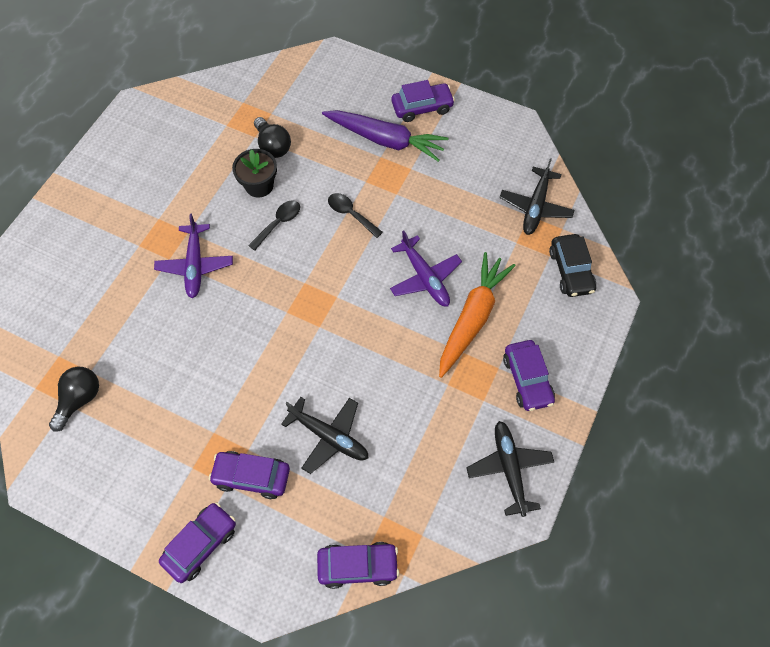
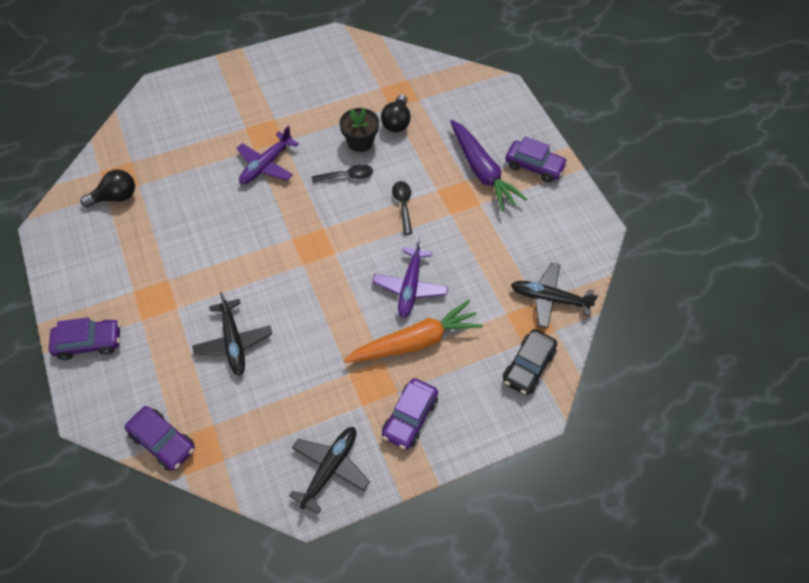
camera: 40 degrees right, 5 degrees down
(251, 477) = (160, 327): purple car -> none
(535, 206) = (550, 299): black plane -> black plane turned 45 degrees clockwise

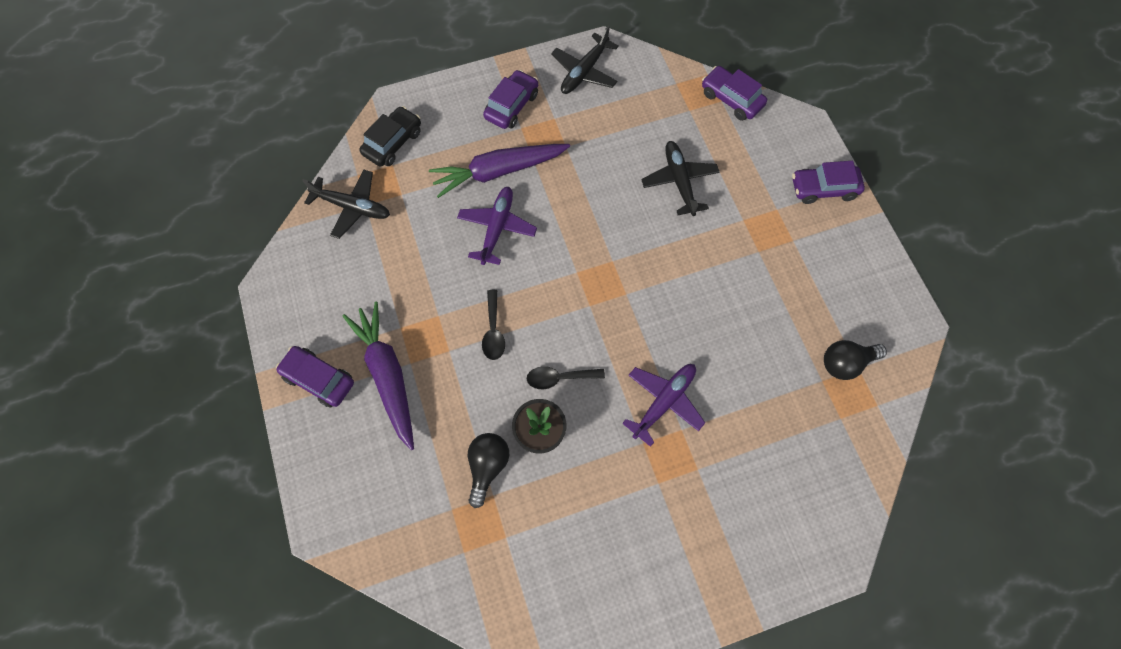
camera: 175 degrees left, 10 degrees up
(415, 341) = (498, 171): orange carrot -> purple carrot

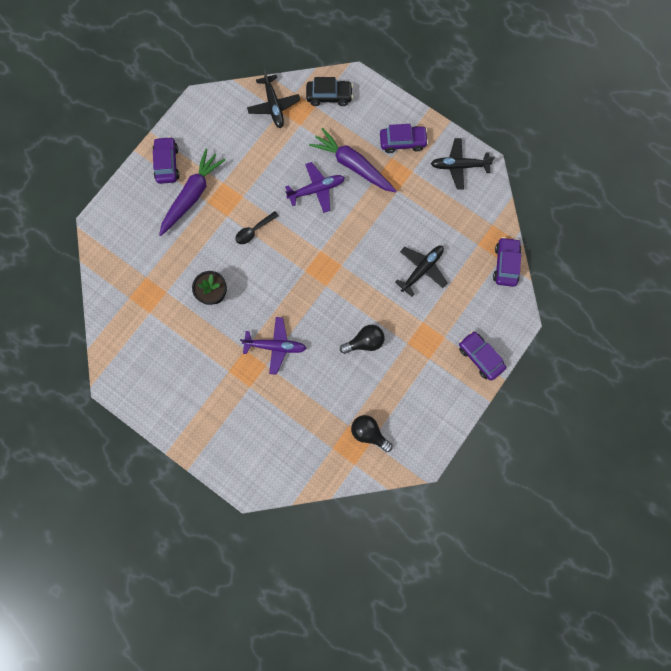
camera: 55 degrees right, 10 degrees up
(487, 466) = (179, 279): black light bulb -> black light bulb (364, 342)
(559, 378) = (251, 283): black spoon -> none

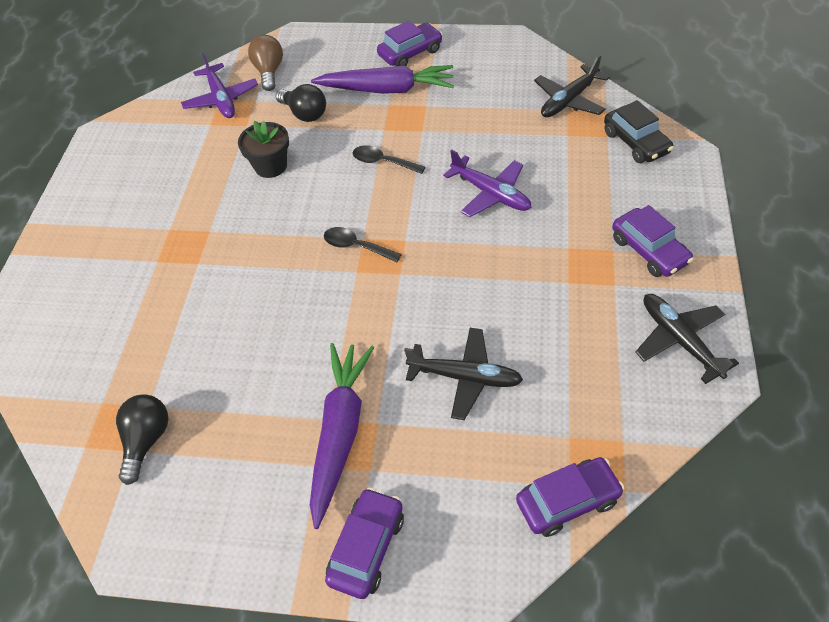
camera: 65 degrees right, 25 degrees down
(122, 255) = (269, 72): none -> brown light bulb
(275, 346) = (231, 259): purple plane -> purple plane (221, 99)
(309, 277) = (356, 246): none -> black spoon
(353, 165) = (560, 214): purple carrot -> purple carrot (340, 432)
(364, 342) = (296, 360): black light bulb -> black light bulb (304, 114)

